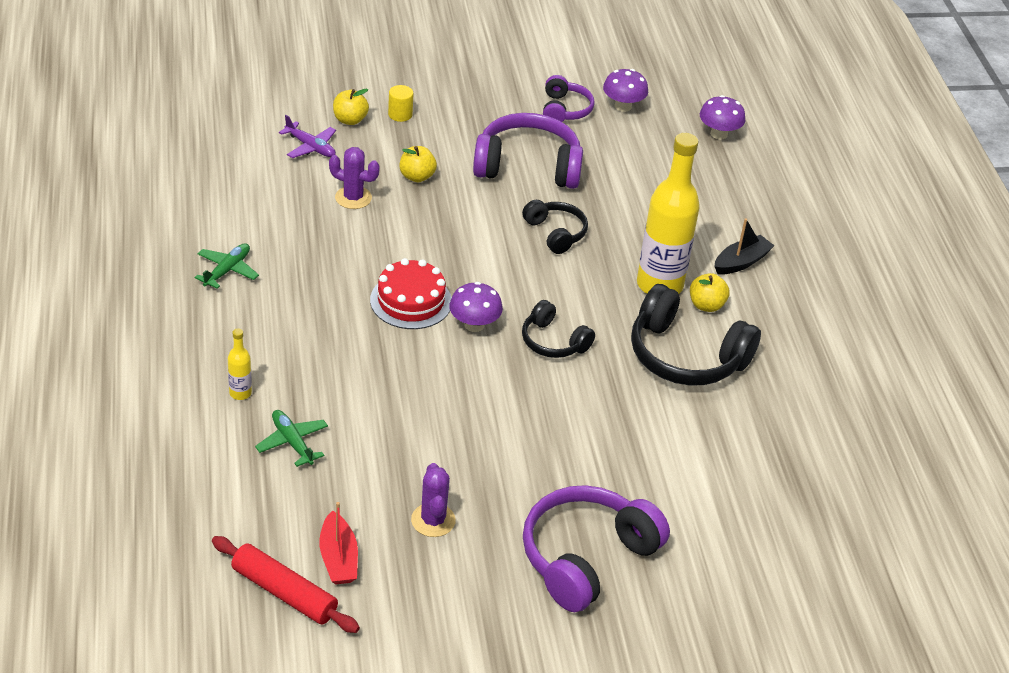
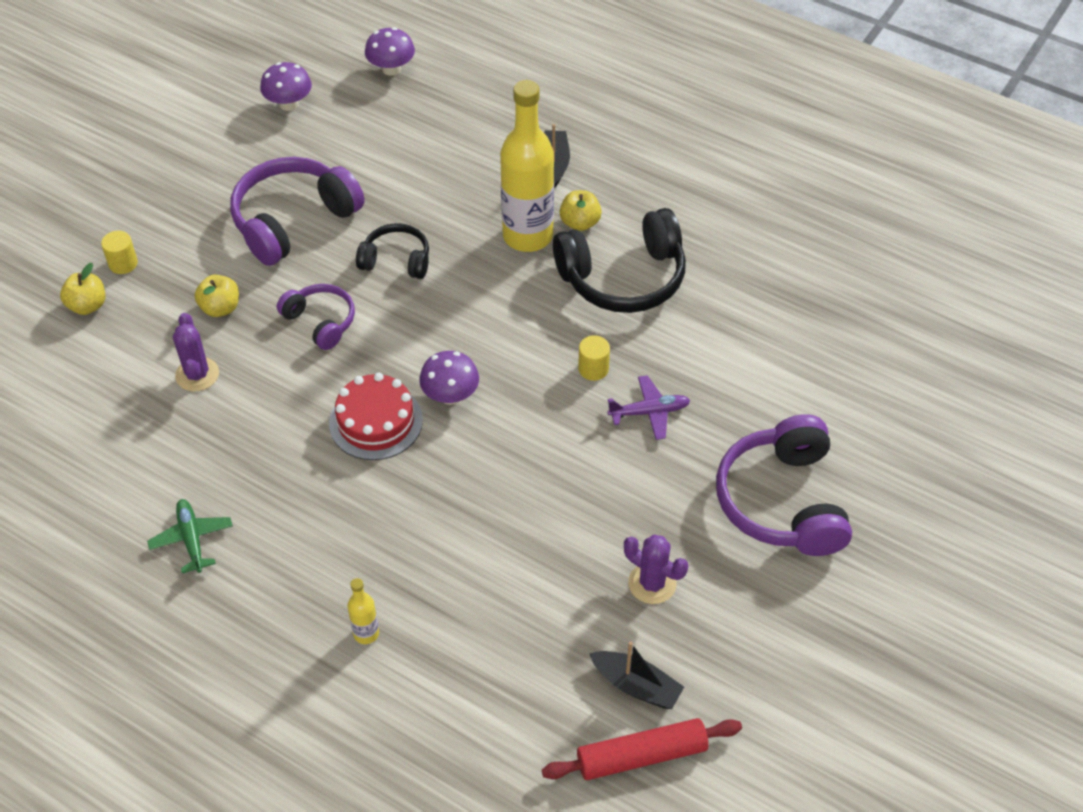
camera: 45 degrees left, 10 degrees up
(292, 442) = (466, 631): green plane -> none
(311, 147) = (91, 361): purple plane -> purple plane (649, 412)
(338, 558) = (636, 686): red boat -> black boat
(353, 198) = (197, 374): purple cactus -> purple cactus turned 75 degrees counterclockwise
(553, 342) = (524, 354): black headphones -> none
(564, 110) = (249, 145): purple headphones -> purple headphones (321, 321)
(583, 385) = (593, 369): none -> yellow cylinder

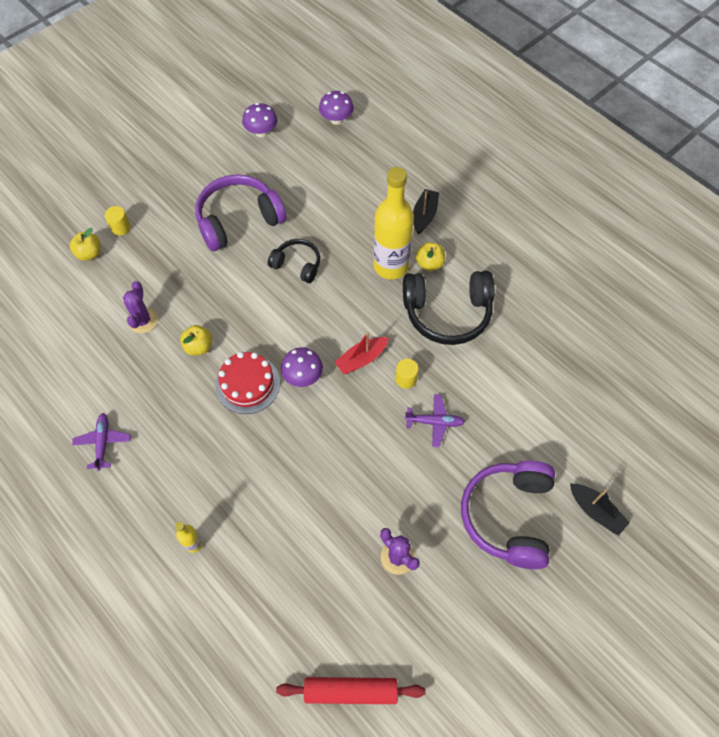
camera: 15 degrees right, 10 degrees up
(192, 539) = (103, 442): green plane -> purple plane
(220, 308) = (172, 274): yellow apple -> yellow apple (198, 347)
(321, 321) = (234, 300): purple headphones -> none
(525, 358) = (361, 359): none -> red boat
(636, 686) = (363, 635): black boat -> black boat (595, 511)

